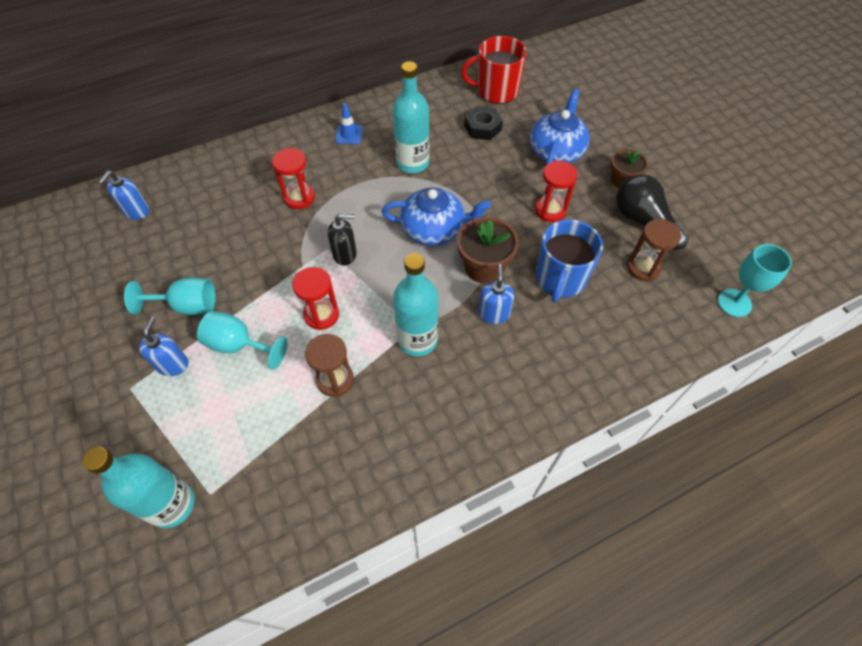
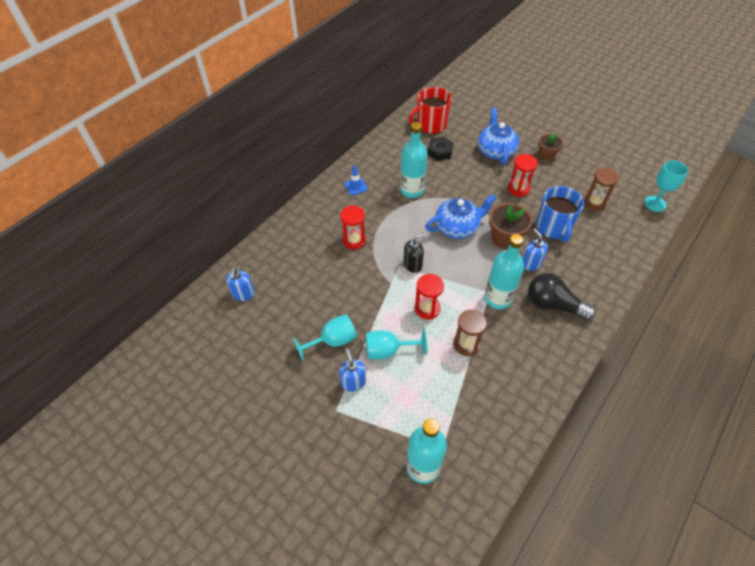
camera: 25 degrees left, 5 degrees down
(643, 221) = (575, 175): black light bulb -> black light bulb (553, 305)

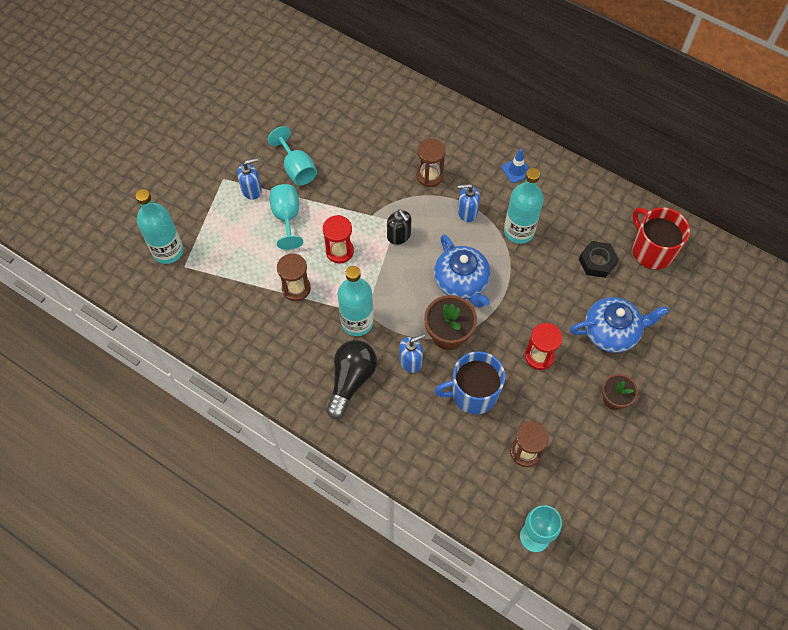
camera: 85 degrees right, 10 degrees up
(243, 294) = (349, 87): blue soap dispenser -> blue soap dispenser (467, 212)
(354, 240) = (429, 176): red hourglass -> brown hourglass

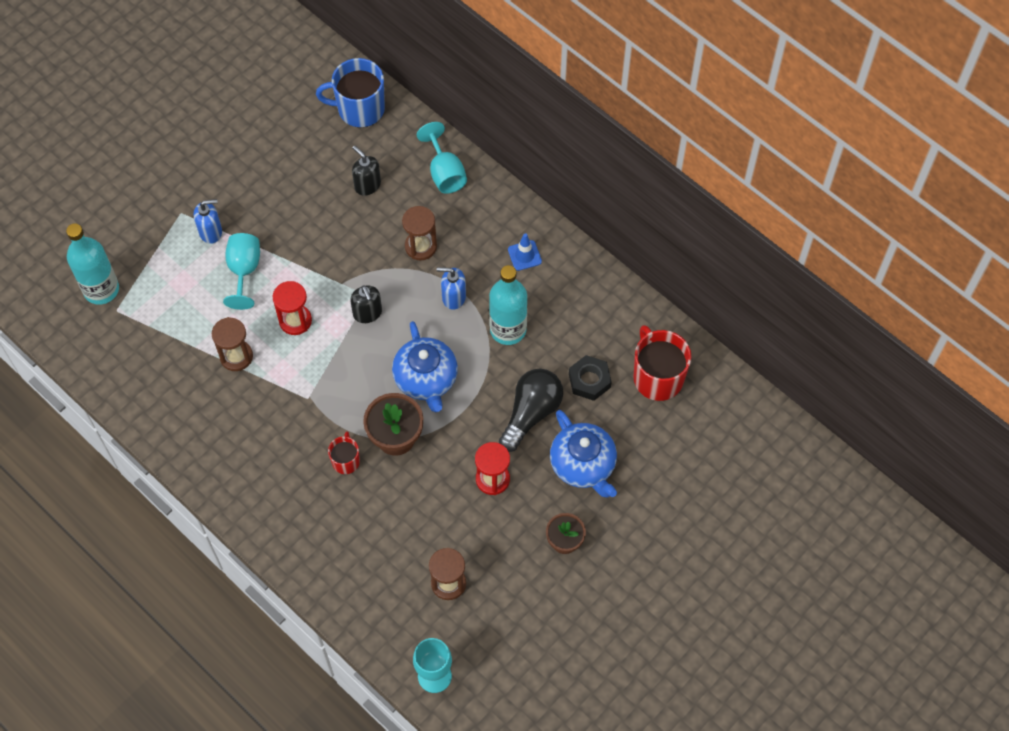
camera: 10 degrees right, 0 degrees up
(297, 169) = (268, 214): turquoise goblet -> turquoise goblet (445, 173)
(351, 380) = (274, 471): black light bulb -> black light bulb (531, 413)
(357, 322) = (296, 406): turquoise bottle -> none
(373, 134) = (367, 185): none -> black soap dispenser
(410, 361) = (346, 461): blue soap dispenser -> red mug
(473, 393) = (407, 509): blue mug -> blue mug (359, 109)
(612, 332) = (583, 465): blue teapot -> blue teapot turned 60 degrees clockwise

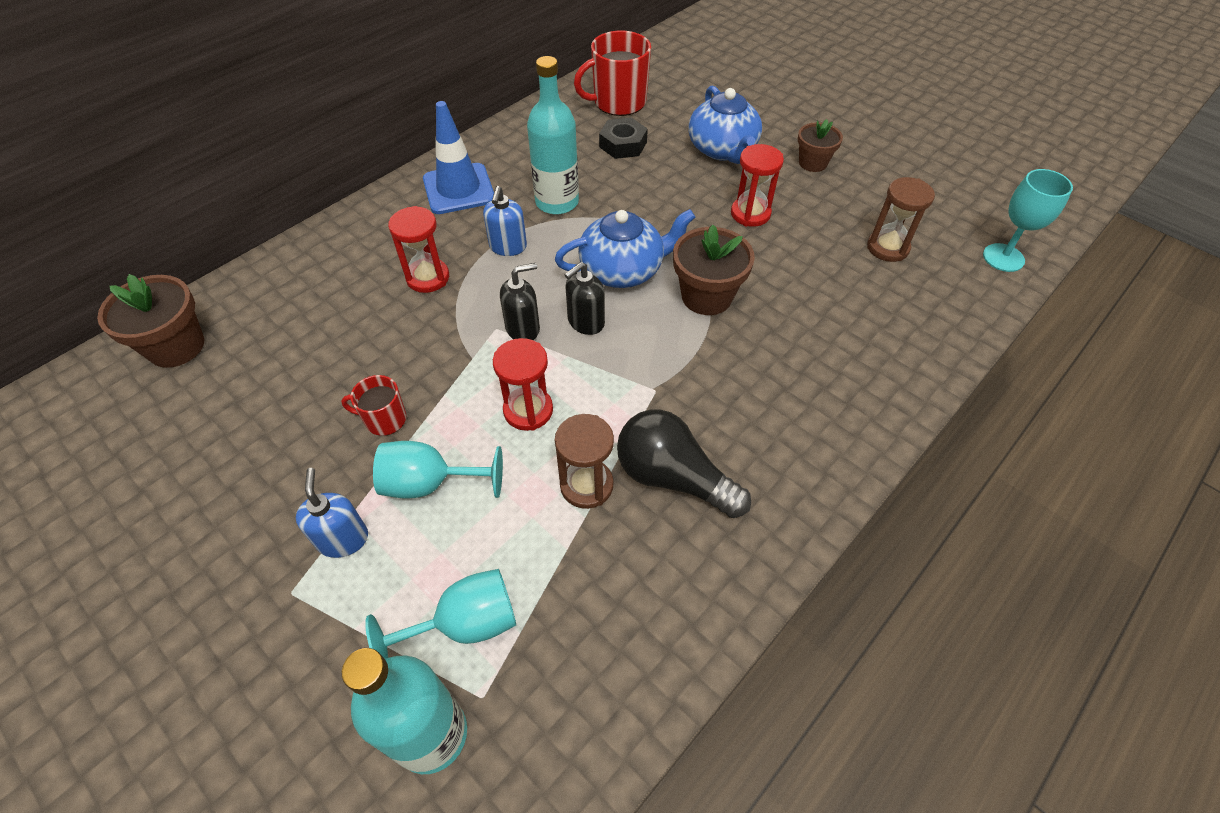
camera: 90 degrees left, 10 degrees down
(346, 461) = (746, 345): red mug -> red mug (384, 419)
(359, 109) = (176, 346): blue mug -> brown flower pot
(367, 185) = (313, 334): black soap dispenser -> black soap dispenser (585, 322)
(421, 246) = (428, 278): brown hourglass -> red hourglass
(445, 173) = (319, 256): turquoise goblet -> turquoise goblet (465, 624)
(524, 255) = (458, 189): blue traffic cone -> blue traffic cone, size x1.85
(531, 413) = (664, 185): black light bulb -> black light bulb (673, 477)
(583, 465) = (722, 150): blue teapot -> blue teapot turned 105 degrees clockwise

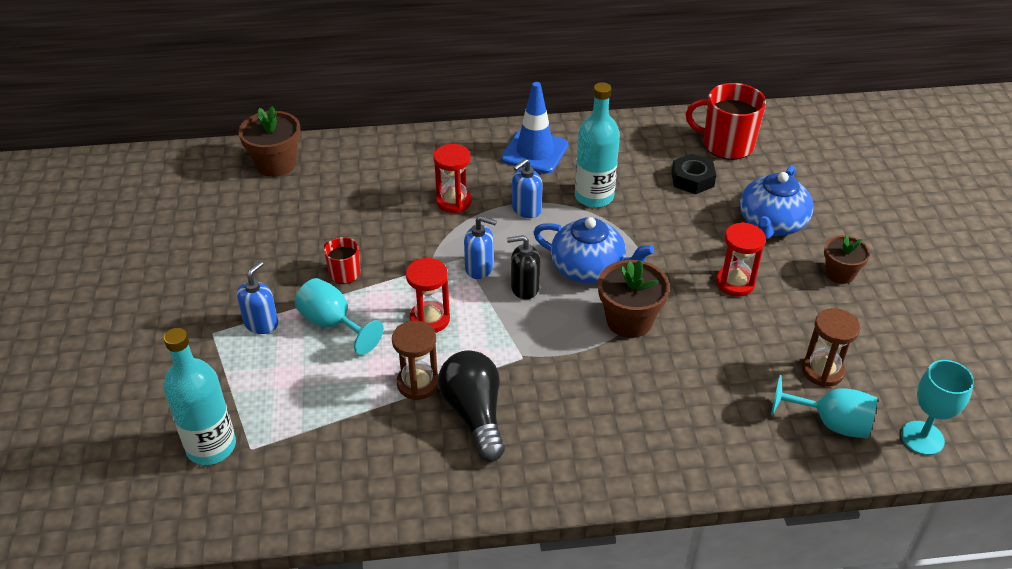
camera: 40 degrees right, 10 degrees down
(465, 624) = (278, 408): turquoise goblet -> turquoise goblet (831, 423)
(523, 328) = (479, 268): black soap dispenser -> blue soap dispenser

